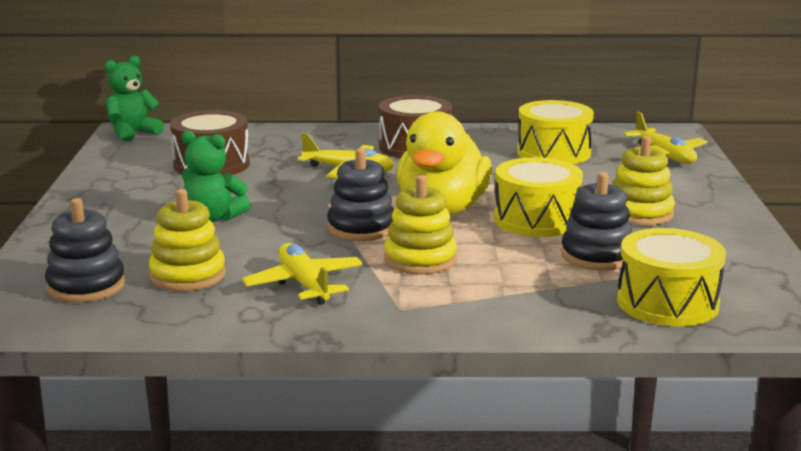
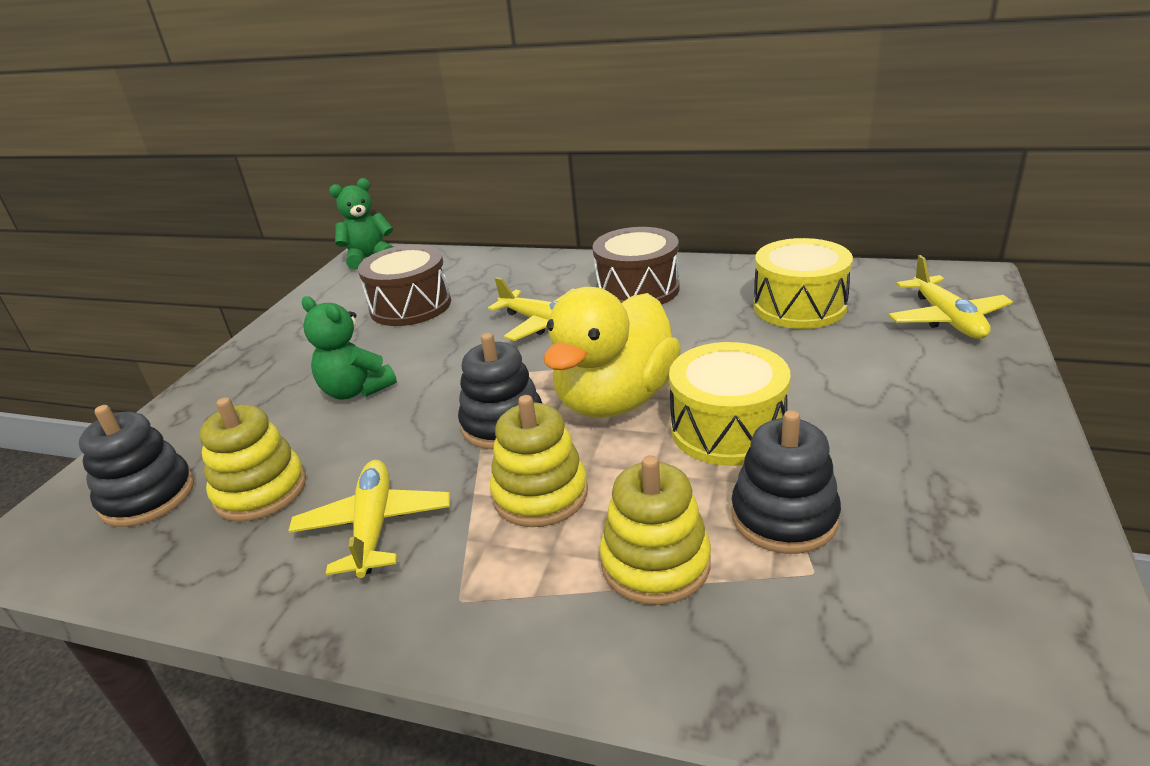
camera: 20 degrees right, 10 degrees up
(639, 213) = (878, 429): yellow stacking toy -> yellow stacking toy (655, 563)
(667, 303) = (859, 652): yellow drum -> none

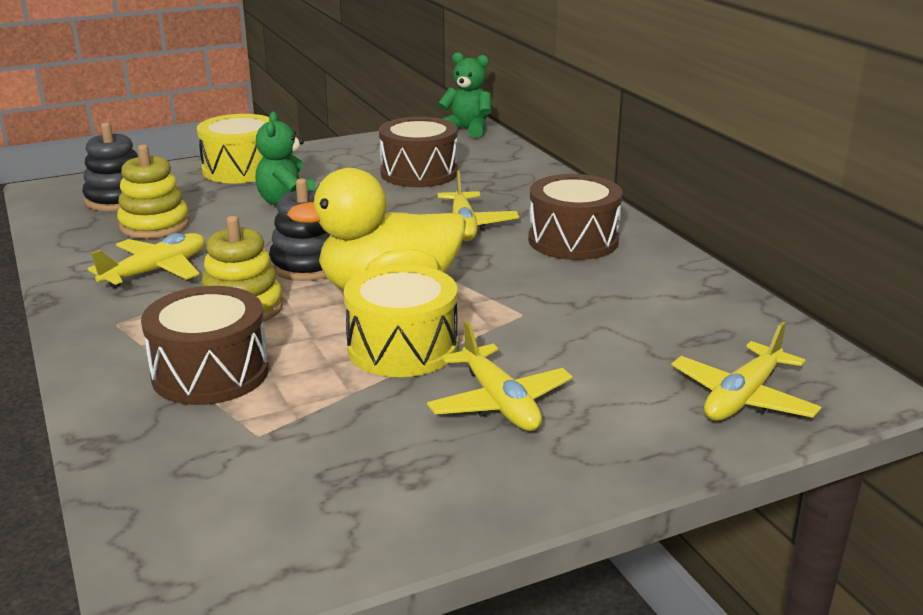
camera: 45 degrees right, 5 degrees down
(655, 563) = (210, 373): yellow stacking toy -> brown drum
(784, 517) = (312, 404): black stacking toy -> none
(799, 306) = (653, 318): yellow drum -> yellow drum (241, 169)
(869, 416) = (499, 402): none -> yellow plane

